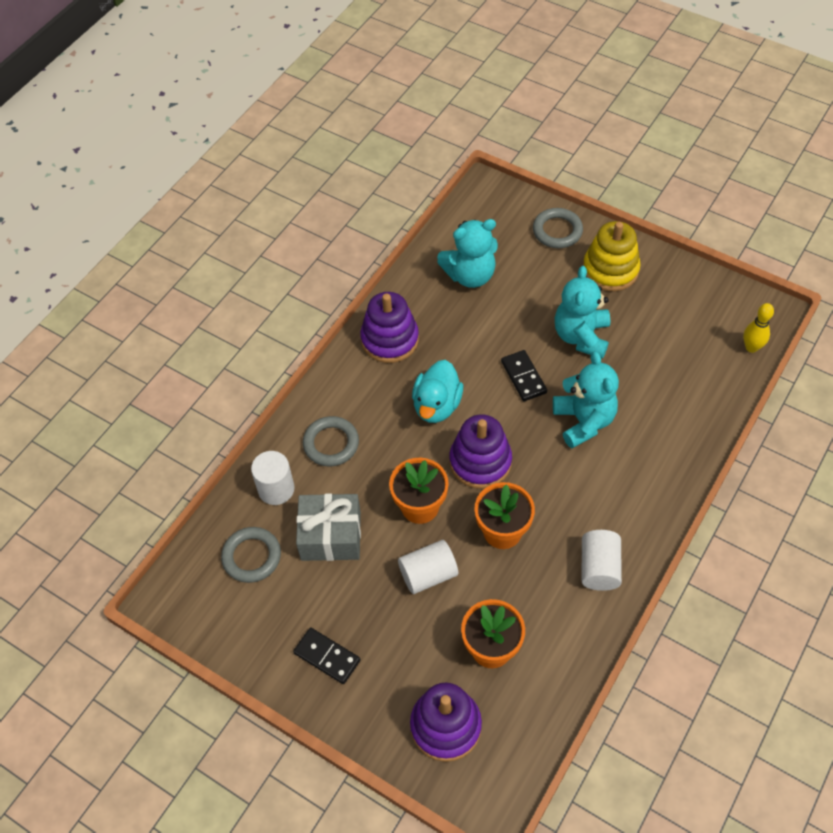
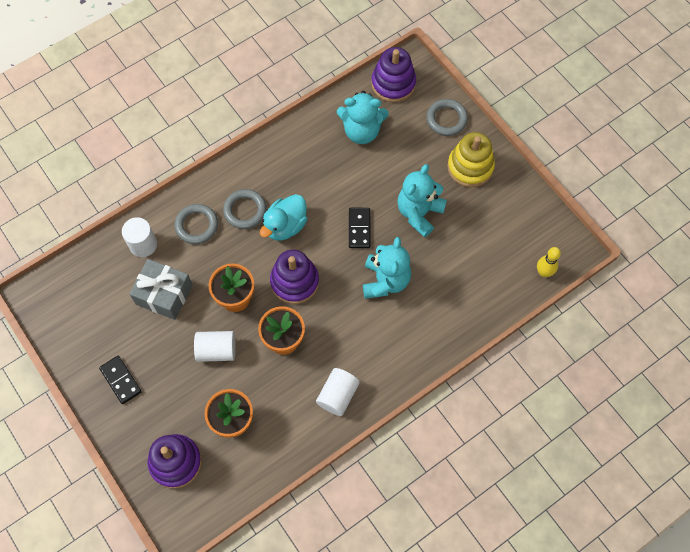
camera: 20 degrees right, 10 degrees up
(252, 556) = (104, 288): grey ring -> grey ring (245, 210)
(390, 339) = (277, 160): purple stacking toy -> purple stacking toy (393, 84)

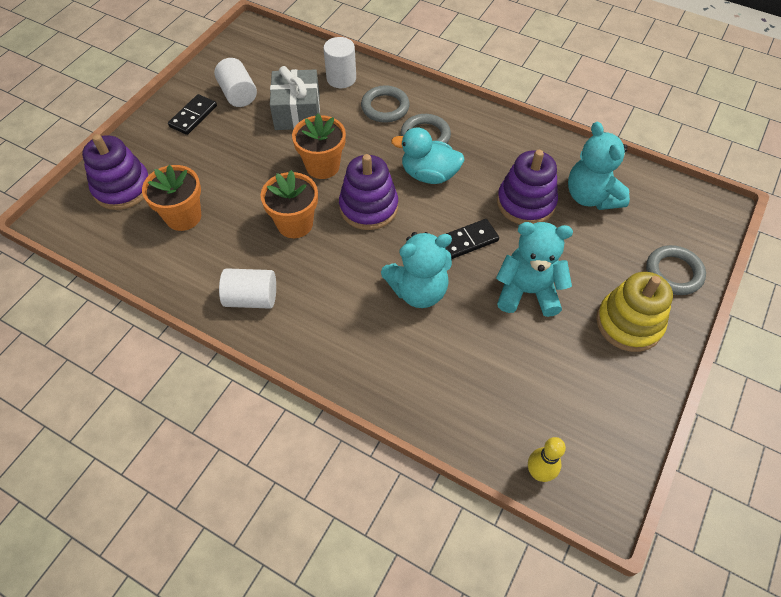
camera: 65 degrees right, 10 degrees down
(216, 350) = (257, 173): white cylinder -> white cylinder (238, 94)
(393, 84) = (675, 202): purple stacking toy -> purple stacking toy (525, 203)

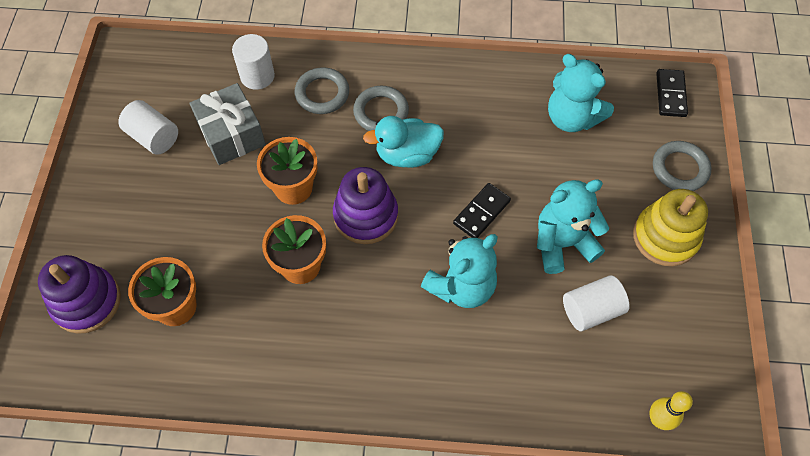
camera: 25 degrees left, 5 degrees up
(193, 116) = (117, 183): black domino -> black domino (670, 94)
(251, 298) = (301, 367): white cylinder -> white cylinder (591, 310)
(525, 203) = (515, 149): purple stacking toy -> none

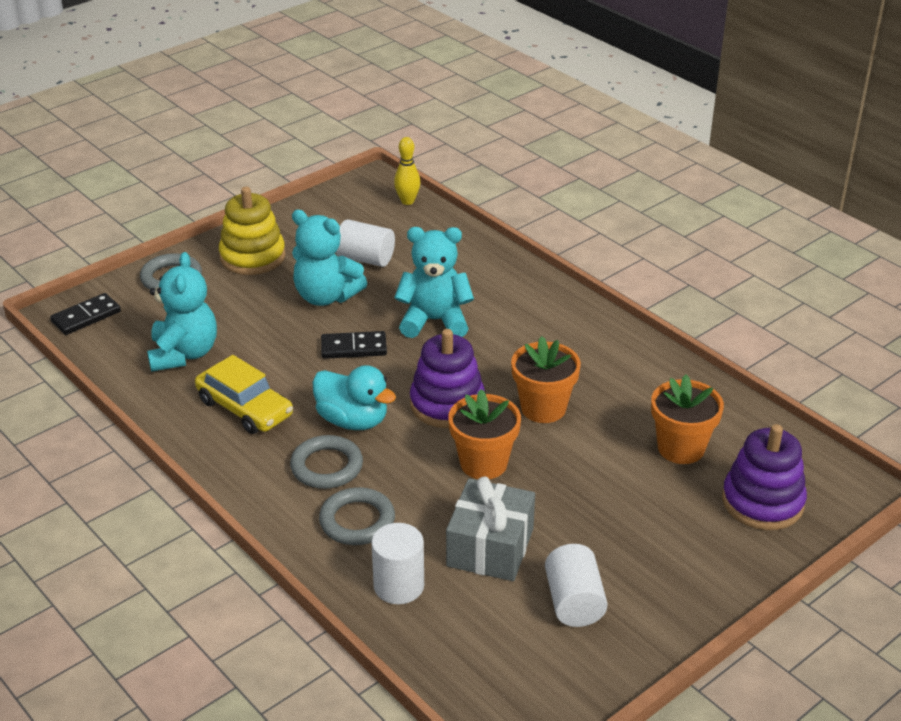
camera: 135 degrees left, 25 degrees down
(479, 111) = (245, 408): none -> yellow car

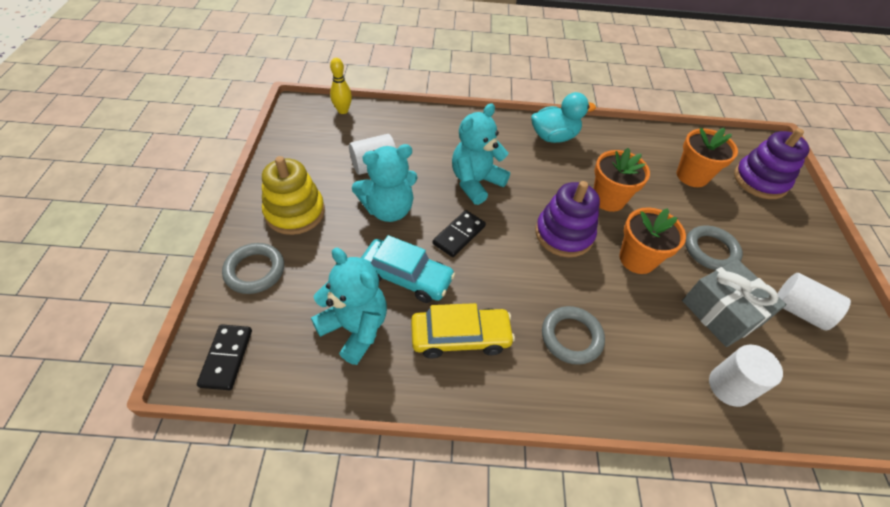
camera: 50 degrees left, 15 degrees up
(267, 348) = (406, 277): none -> turquoise car
(353, 420) = (535, 289): turquoise duck -> turquoise duck (554, 137)
(357, 521) = (644, 361): grey ring -> grey ring (711, 250)

